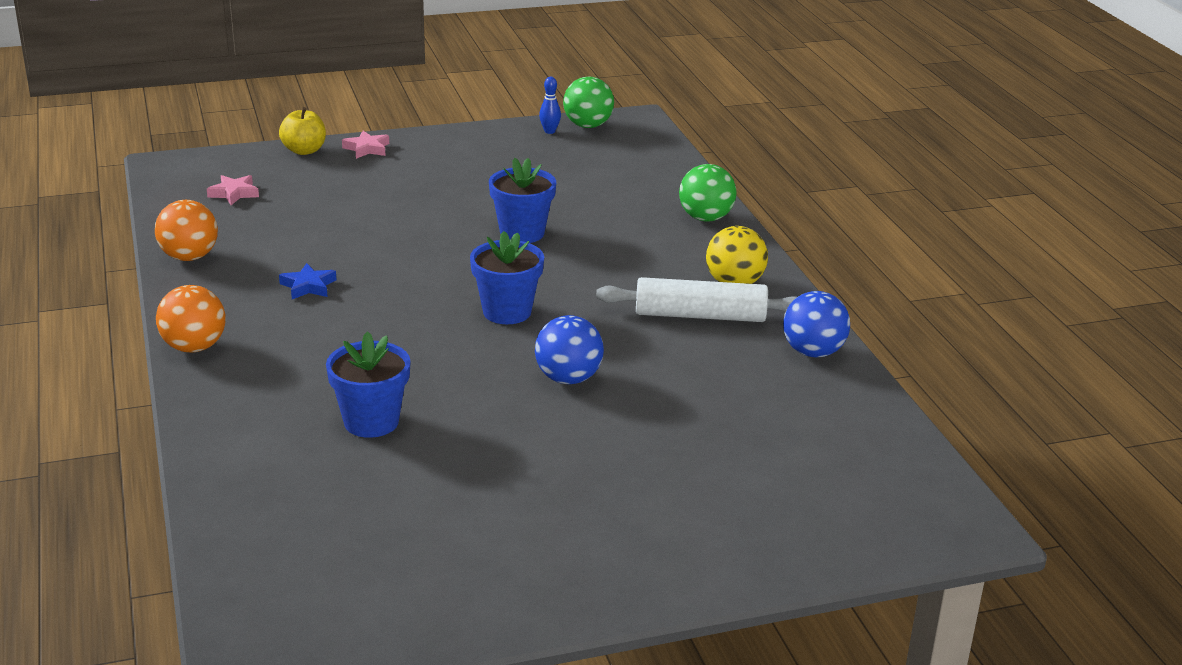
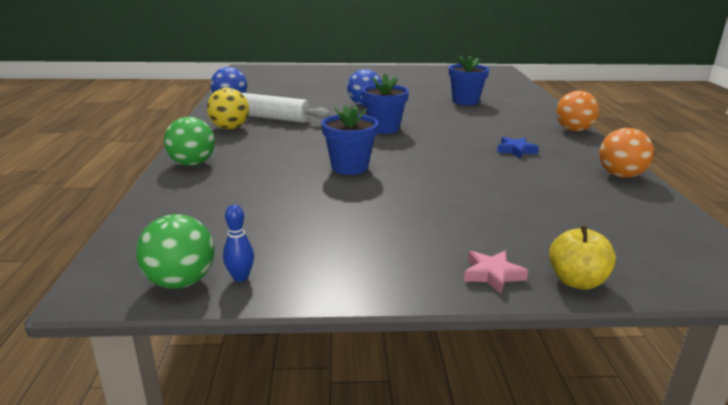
camera: 165 degrees left, 5 degrees down
(234, 193) = (626, 228): pink star -> none

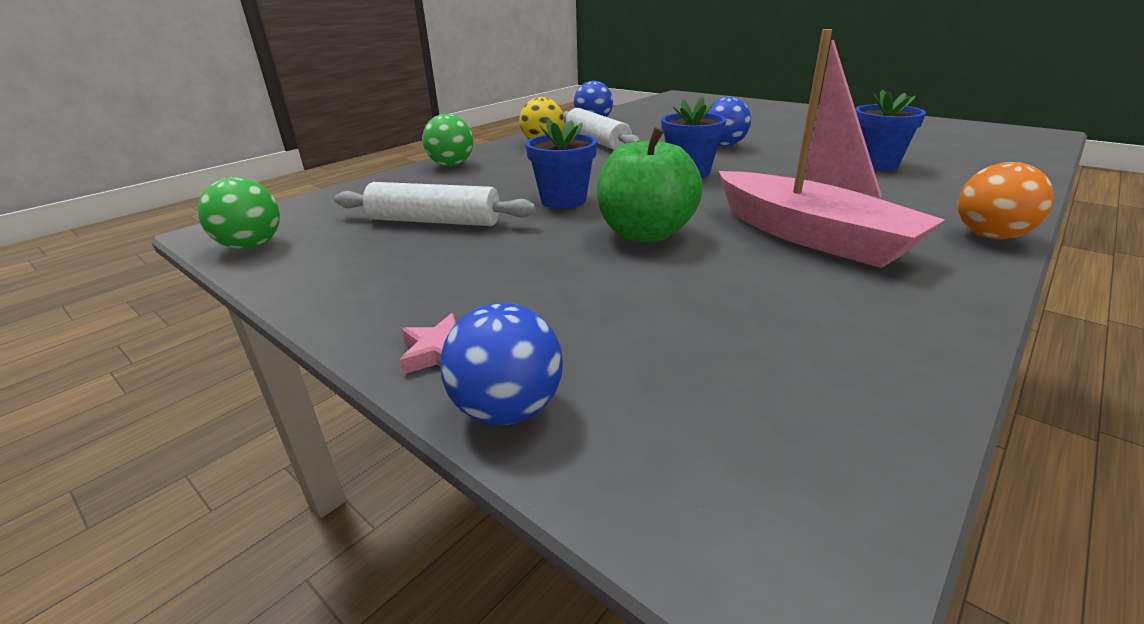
camera: 45 degrees right, 5 degrees up
(240, 277) = (283, 258): blue bowling pin -> none
(294, 209) = (434, 221): none -> white rolling pin
(442, 173) = (645, 233): none -> green apple
(516, 150) = (811, 236): blue star -> pink boat
(576, 281) = (507, 409): yellow apple -> blue ball
(620, 175) = (925, 320): orange ball -> none

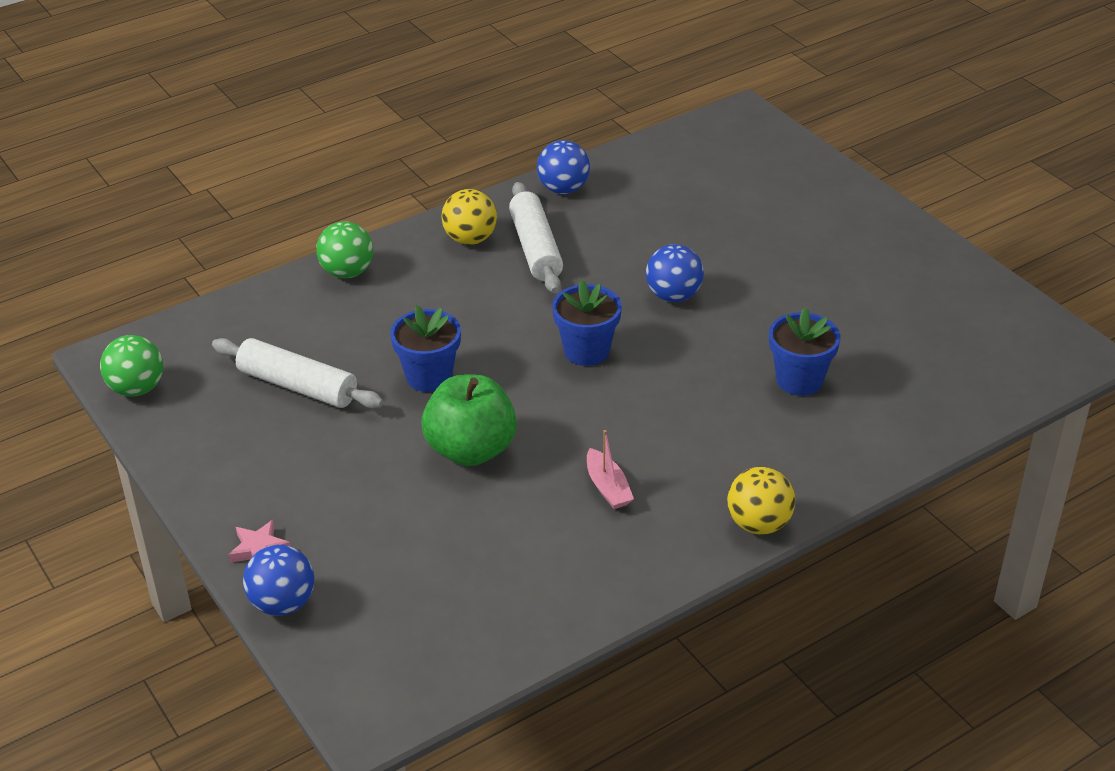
camera: 15 degrees right, 10 degrees up
(811, 236) = (608, 487): pink boat -> pink boat, size x0.41
(990, 236) = (758, 524): orange ball -> yellow ball

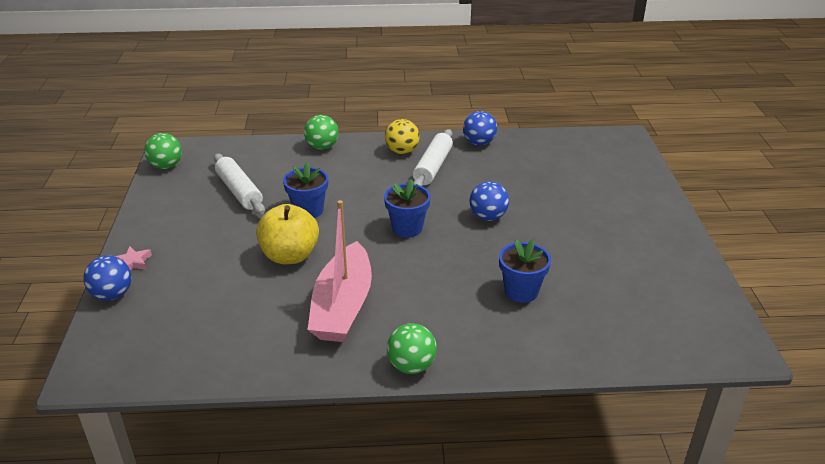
camera: 30 degrees right, 5 degrees down
(471, 450) = (290, 256): green apple -> yellow apple
(608, 487) = (343, 306): pink boat -> pink boat, size x2.41
(758, 524) = (411, 366): yellow ball -> green ball

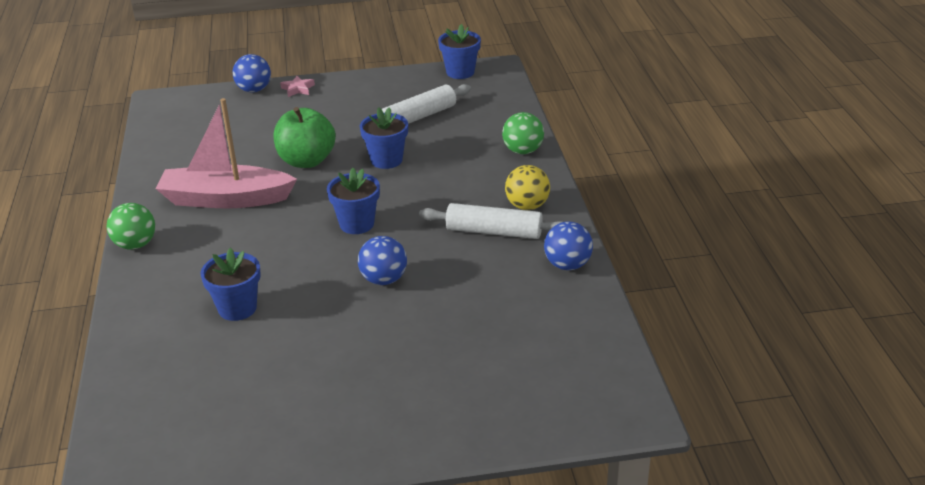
camera: 85 degrees right, 0 degrees up
(166, 166) = (460, 72): green ball -> blue flower pot
(290, 256) = (306, 161): yellow apple -> green apple

